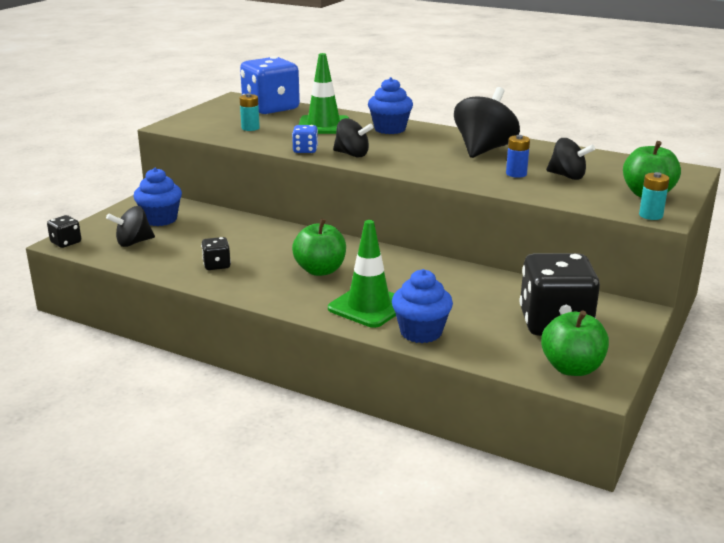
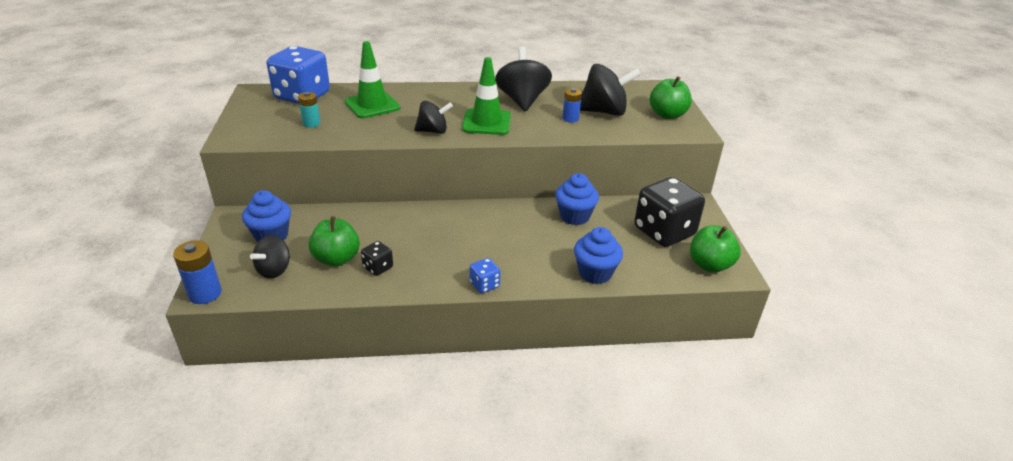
camera: 35 degrees left, 10 degrees up
(66, 242) = (205, 293): black dice -> blue battery
(305, 150) = (390, 136): blue dice -> blue dice (484, 285)
(320, 270) = (466, 242): green apple -> green apple (336, 259)
(368, 306) = (536, 264): green traffic cone -> green traffic cone (486, 122)
(390, 129) = (430, 96): blue cupcake -> blue cupcake (574, 216)
(567, 176) = (604, 112): black spinning top -> black spinning top, size x1.64
(651, 215) = (690, 133): turquoise battery -> none

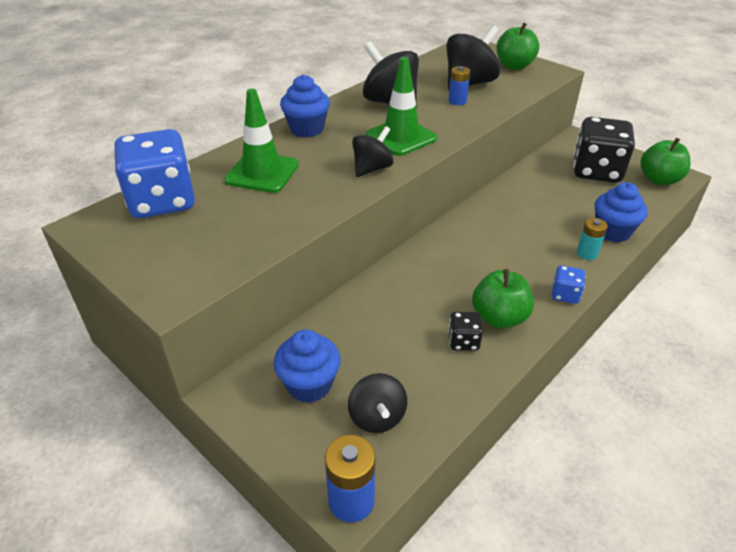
camera: 40 degrees left, 5 degrees up
(311, 123) = (235, 225): turquoise battery -> turquoise battery (587, 253)
(336, 259) = (414, 360): green apple -> green apple (499, 317)
(574, 216) = (525, 194): blue cupcake -> blue cupcake (307, 129)

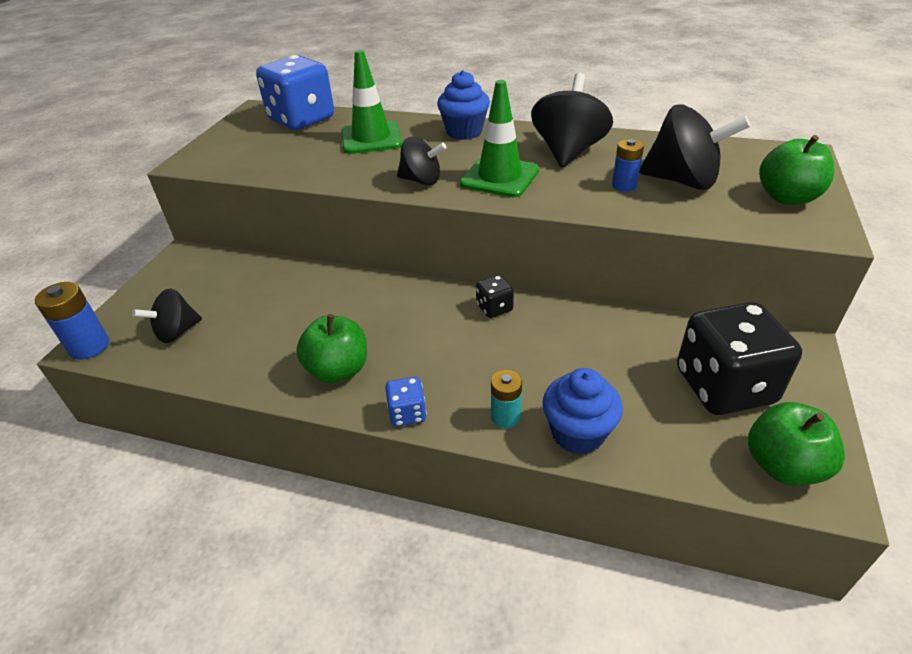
camera: 65 degrees right, 0 degrees up
(309, 385) = (203, 286): blue cupcake -> none
(463, 341) = (290, 355): black dice -> black dice (494, 308)

